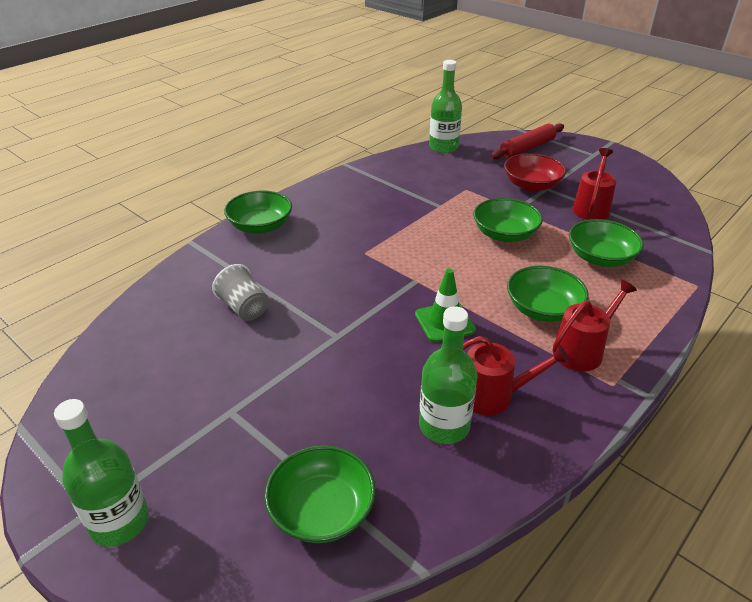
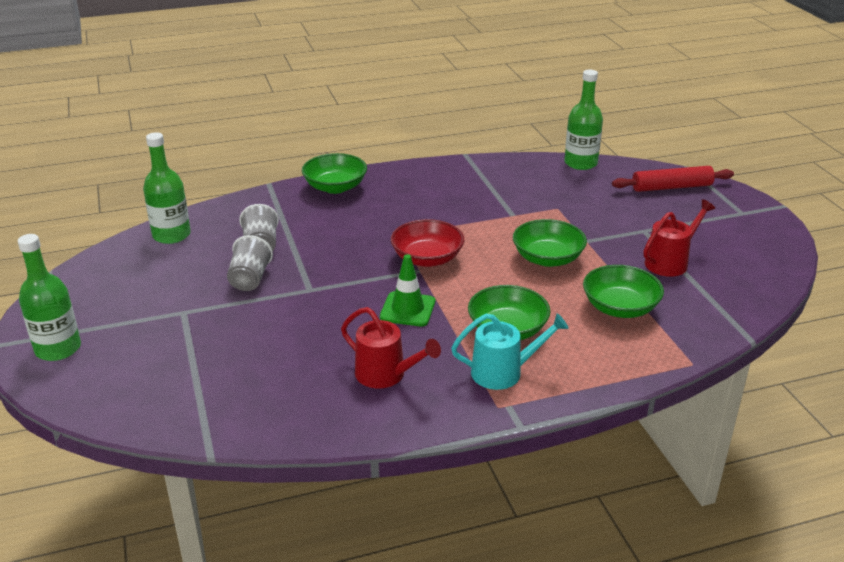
camera: 30 degrees right, 5 degrees down
(267, 347) = (250, 279): none -> grey cup
(322, 510) = (183, 394): green bowl -> none
(444, 426) = (323, 379): green bottle -> green bottle (171, 235)
(531, 185) = (631, 223): red bowl -> red bowl (427, 258)
(582, 350) = (503, 372): red watering can -> turquoise watering can

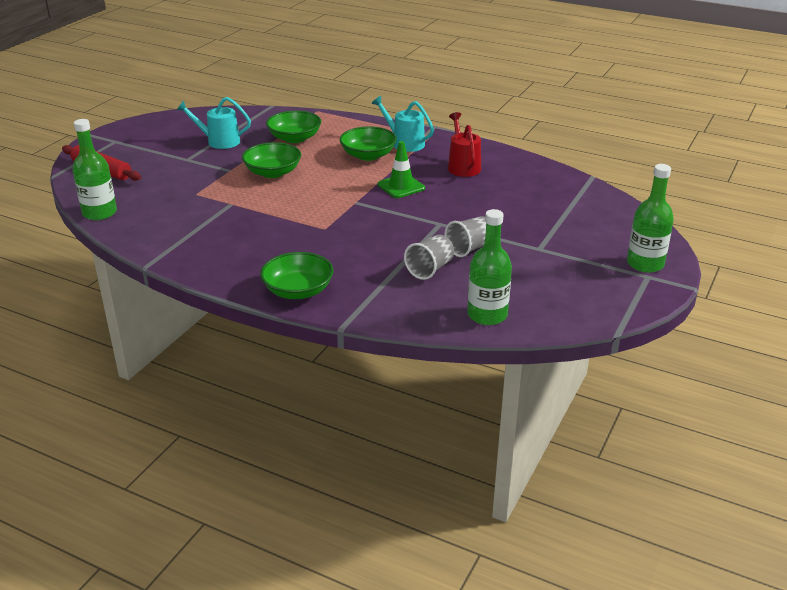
camera: 135 degrees left, 0 degrees up
(427, 258) = (338, 206): red bowl -> none
(670, 262) = (219, 141): red watering can -> turquoise watering can

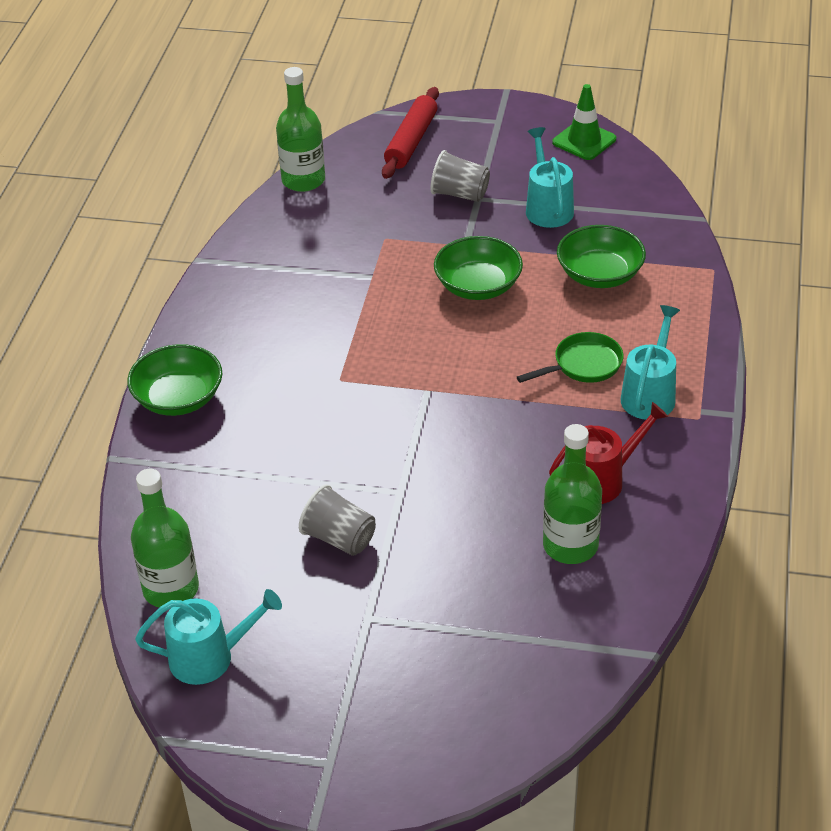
camera: 75 degrees right, 10 degrees up
(368, 155) = (583, 365): green bowl -> green pan
(401, 186) = (497, 425): green traffic cone -> green traffic cone (584, 141)
(430, 269) = (268, 508): grey cup -> grey cup (460, 194)
(553, 307) = (209, 657): none -> turquoise watering can
(645, 264) = (366, 756): green bottle -> green bottle (570, 545)

